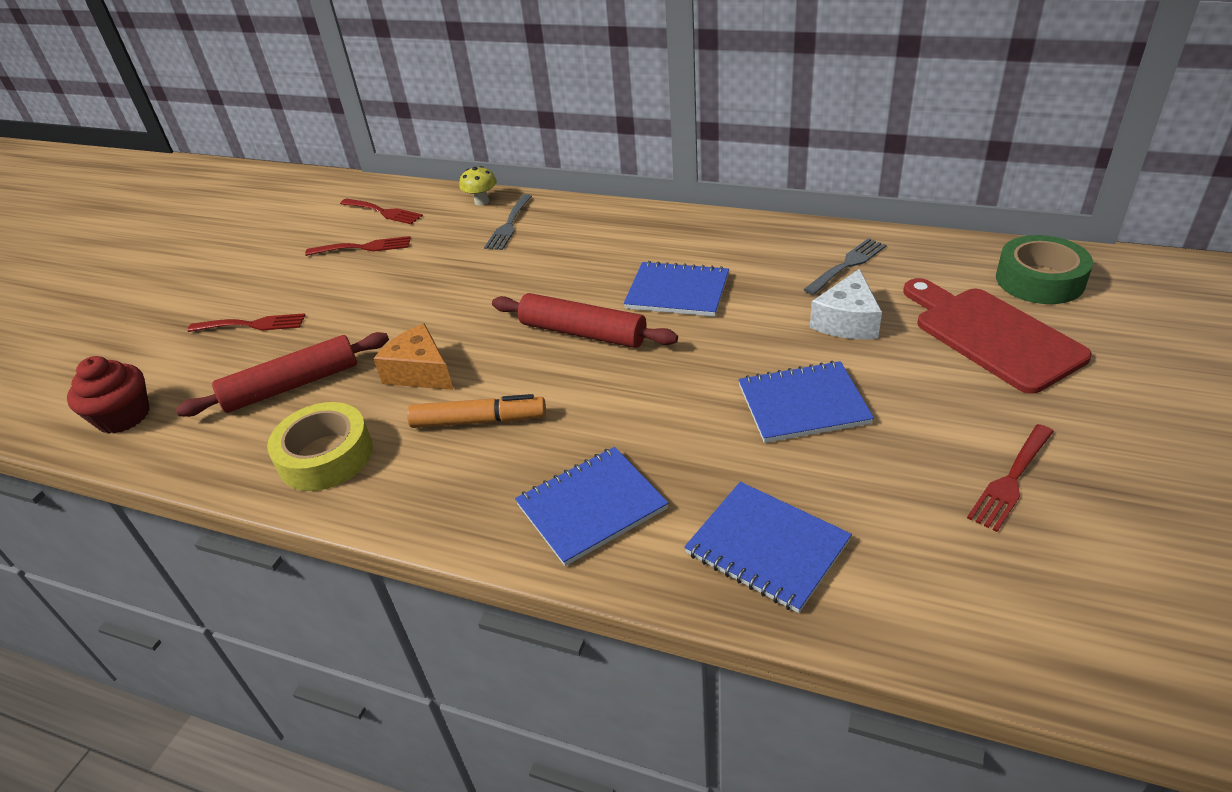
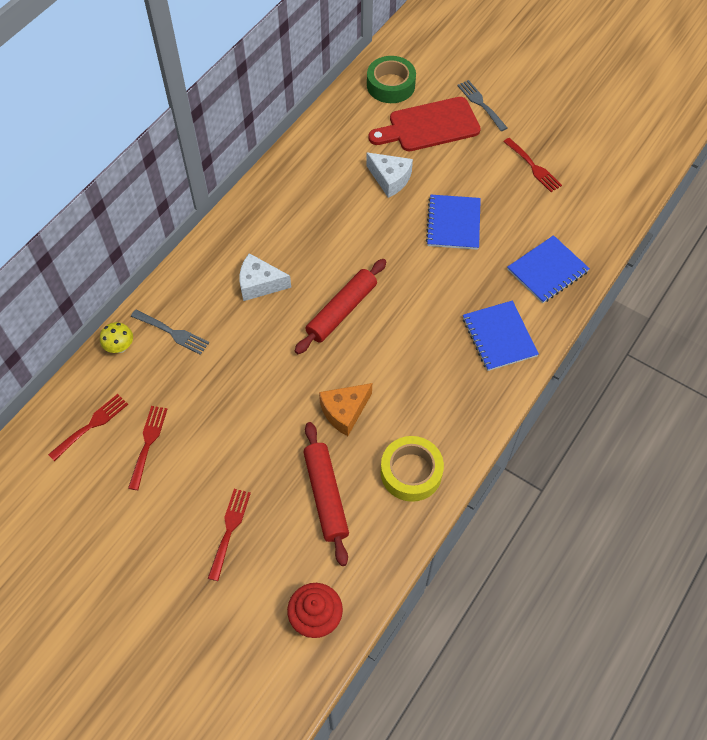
camera: 80 degrees left, 20 degrees up
(478, 421) = (408, 382): orange marker -> none
(600, 261) = (259, 284): none -> white cheese
(677, 292) = (320, 250): blue notebook -> none
(847, 265) = (333, 158): grey fork -> grey fork (480, 104)

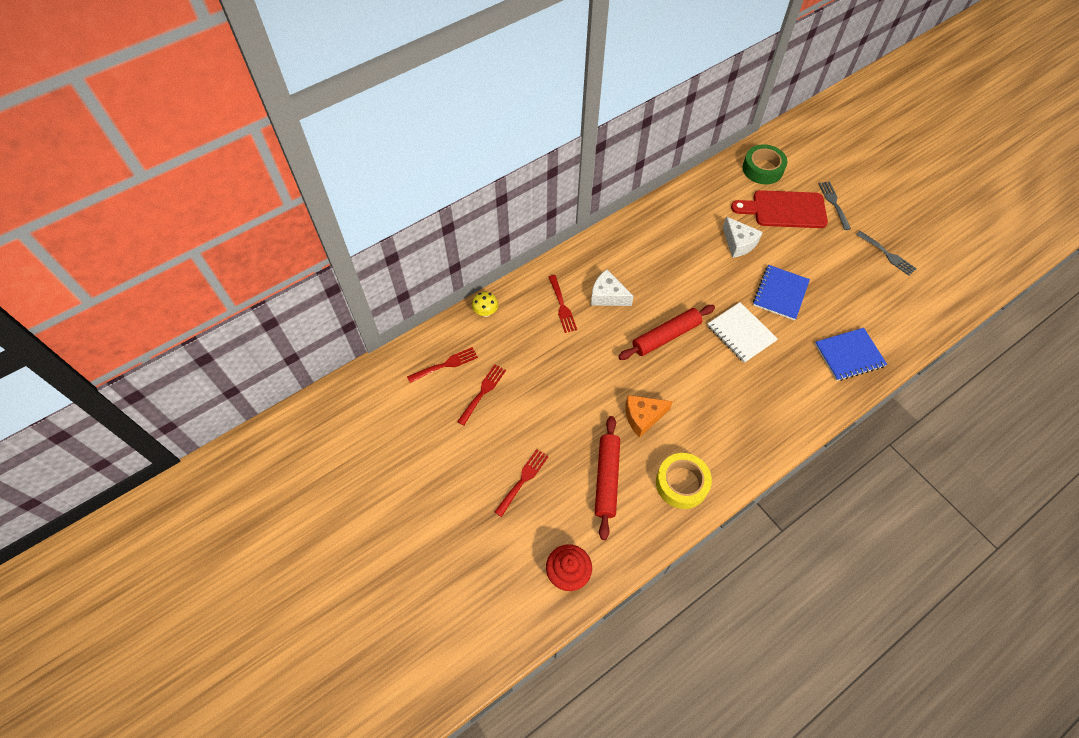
camera: 20 degrees right, 0 degrees up
(173, 333) = (528, 313): grey fork -> grey fork (887, 254)
(424, 282) = (741, 333): none -> white notebook
(499, 337) = (790, 397): blue notebook -> none
(533, 167) = (863, 267): red fork -> red fork (562, 306)

